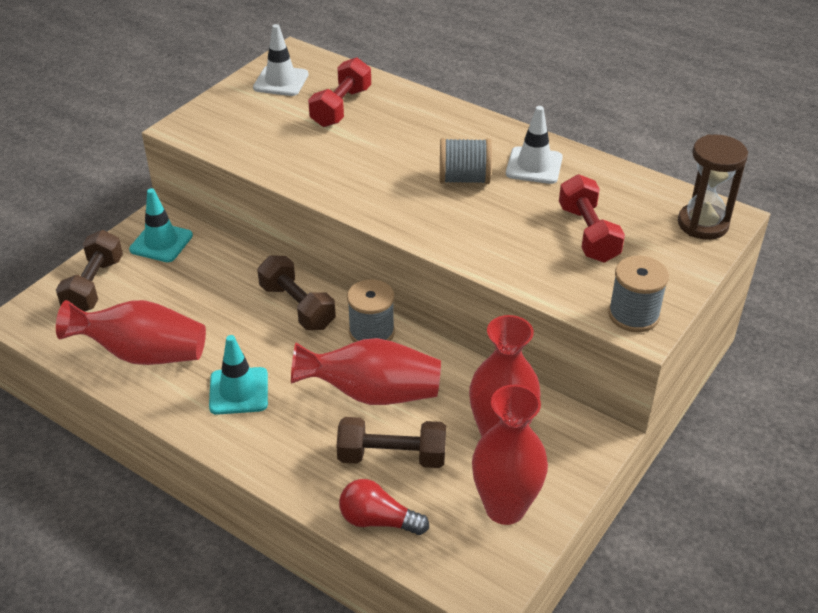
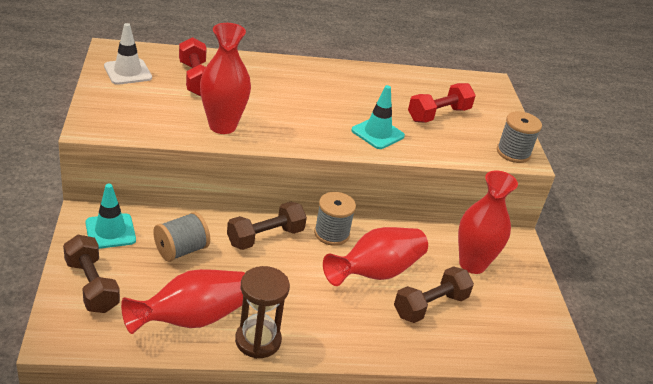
camera: 45 degrees left, 5 degrees down
(239, 391) = (291, 311): turquoise traffic cone -> turquoise traffic cone (377, 133)
(297, 306) = (265, 237): brown dumbbell -> brown dumbbell turned 45 degrees counterclockwise
(378, 520) = (466, 348): red light bulb -> none
(464, 179) = (333, 104): grey spool -> grey spool (181, 250)
(505, 508) = (519, 304): red vase -> red vase (222, 126)
(534, 166) = (362, 83): white traffic cone -> none
(588, 234) = (438, 114): red dumbbell -> red dumbbell turned 75 degrees counterclockwise
(703, 224) = (485, 90): brown hourglass -> brown hourglass (258, 340)

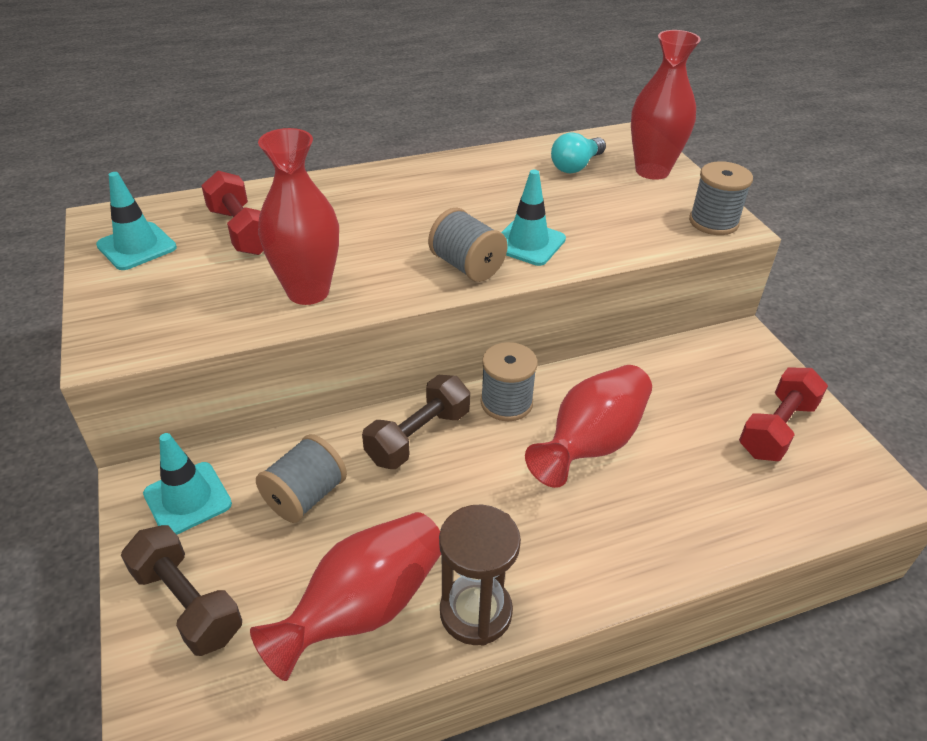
camera: 10 degrees left, 5 degrees up
(128, 72) = (137, 246): white traffic cone -> turquoise traffic cone
(330, 137) = (467, 266): none -> grey spool
(430, 306) = (685, 471): brown dumbbell -> none
(437, 92) = (576, 166): none -> turquoise light bulb
(438, 114) = (592, 195): red dumbbell -> red dumbbell (777, 429)
(472, 264) = (707, 390): red vase -> red vase (652, 171)

